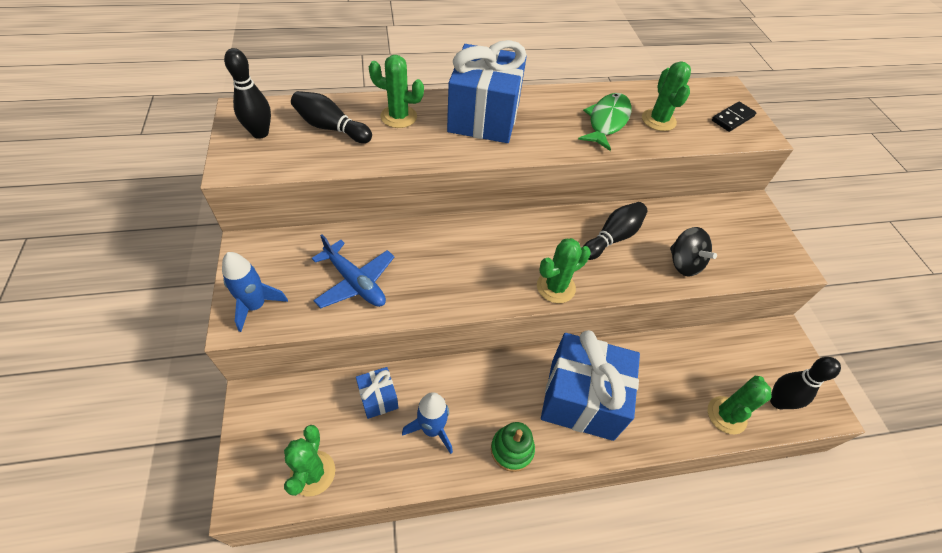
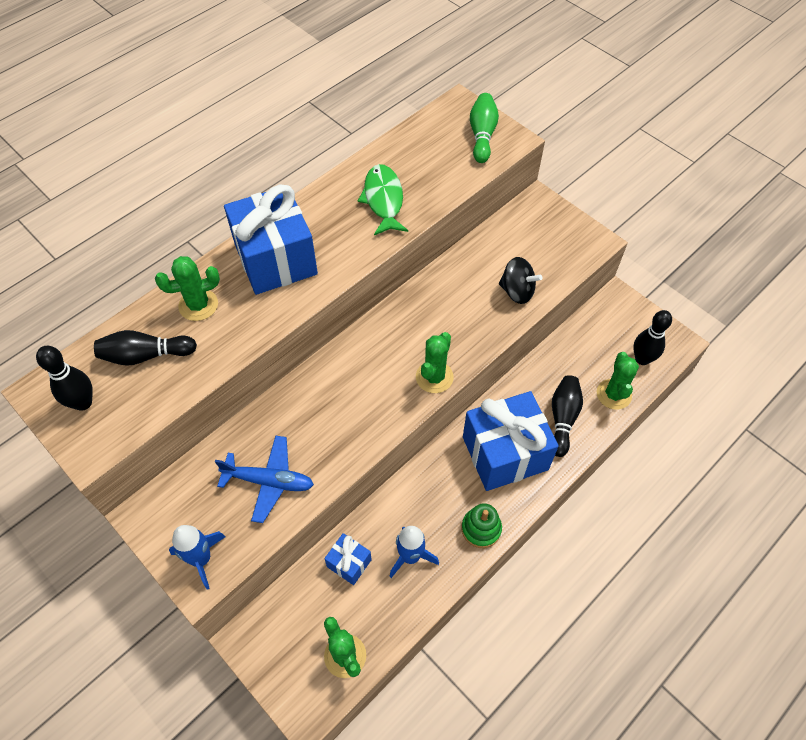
camera: 30 degrees left, 5 degrees up
(612, 238) = (448, 302): black bowling pin -> black bowling pin (563, 418)
(658, 120) = (425, 173): green cactus -> none
(732, 118) = (482, 135): black domino -> green bowling pin

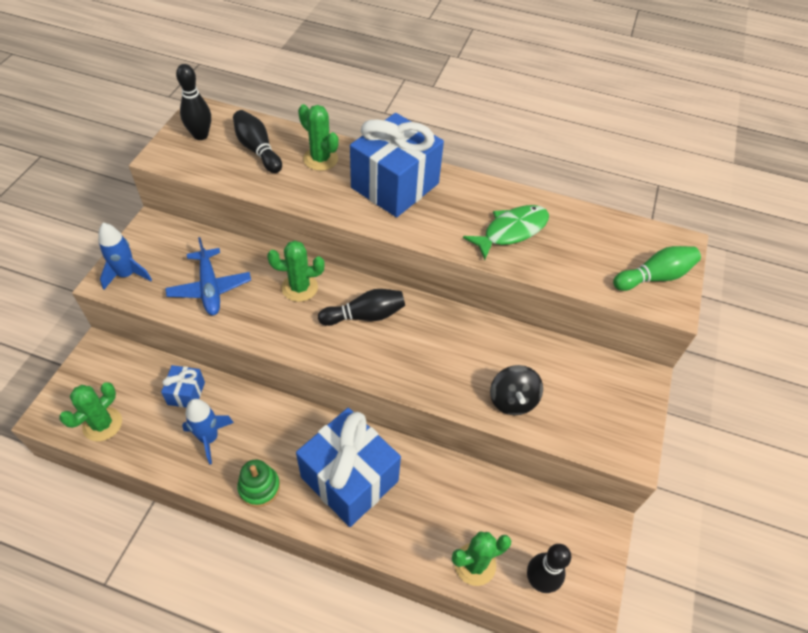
camera: 60 degrees right, 5 degrees down
(434, 377) = (370, 366): green cactus -> green cactus (299, 287)
(563, 418) = (416, 520): black bowling pin -> black bowling pin (365, 315)

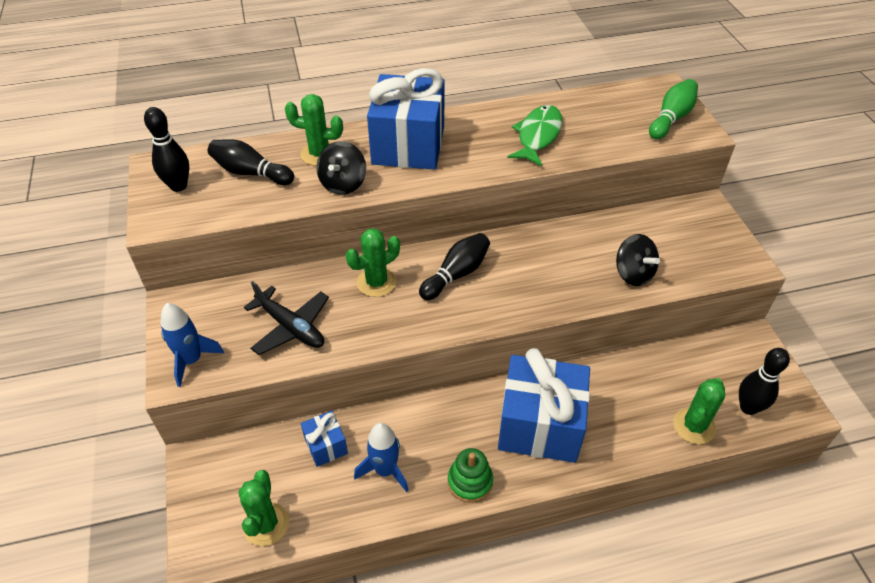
camera: 30 degrees left, 5 degrees down
(210, 288) = (291, 327): blue plane -> black plane
(315, 193) = (343, 184): none -> black spinning top

